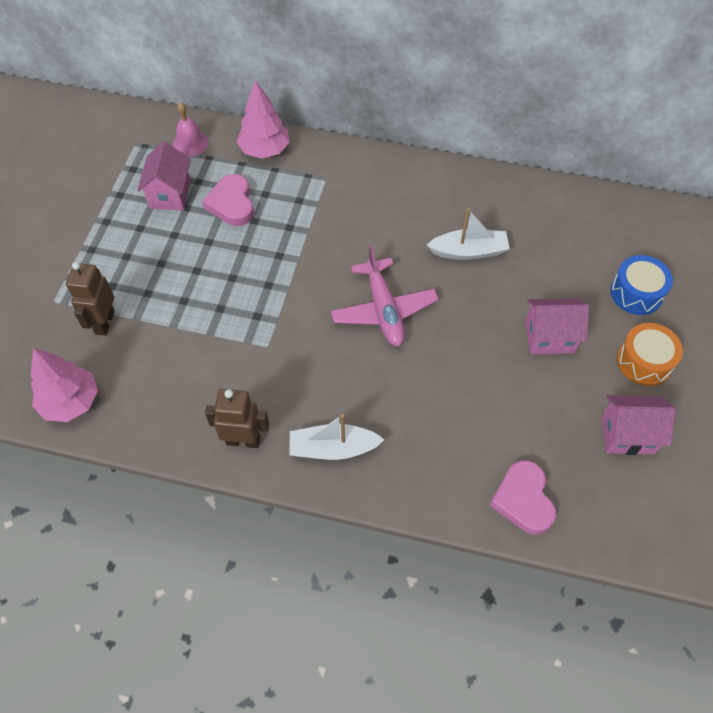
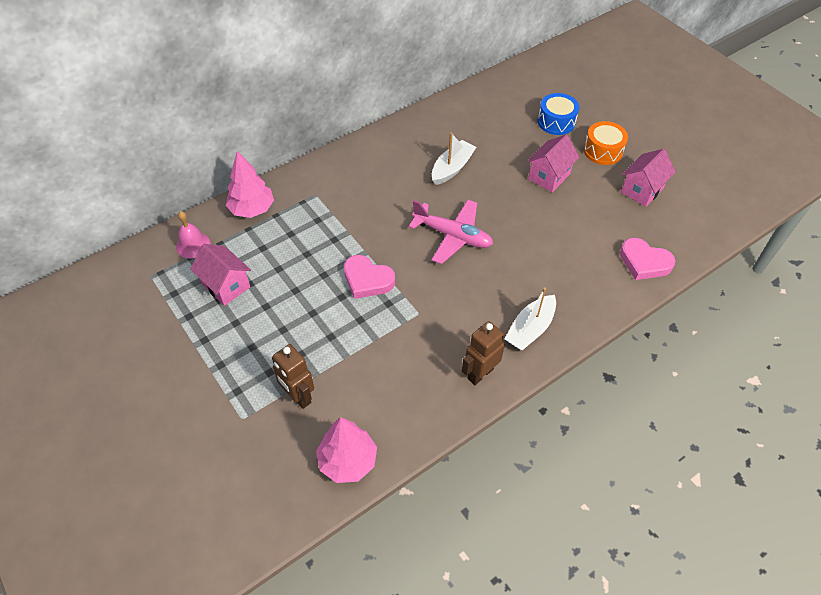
camera: 50 degrees left, 5 degrees down
(232, 204) = (277, 256): pink heart -> pink heart (367, 280)

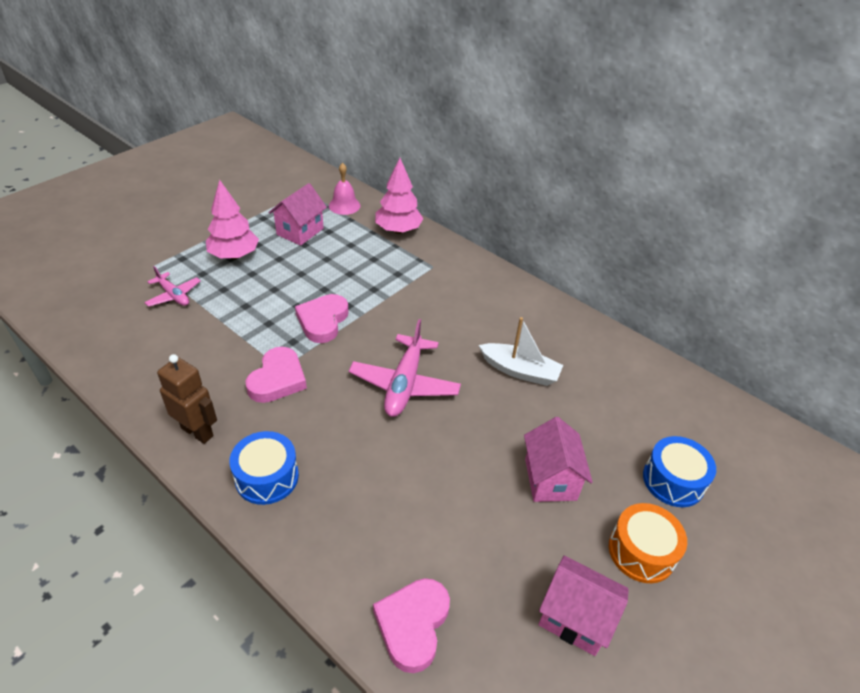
camera: 75 degrees right, 10 degrees down
(298, 396) = (173, 295): brown robot -> pink plane
(348, 461) = (97, 339): pink tree -> pink tree (234, 255)
(431, 316) = (277, 379): none -> pink heart
(530, 329) = (267, 477): white boat -> blue drum
(549, 176) = (550, 479): pink house -> pink house turned 60 degrees clockwise

